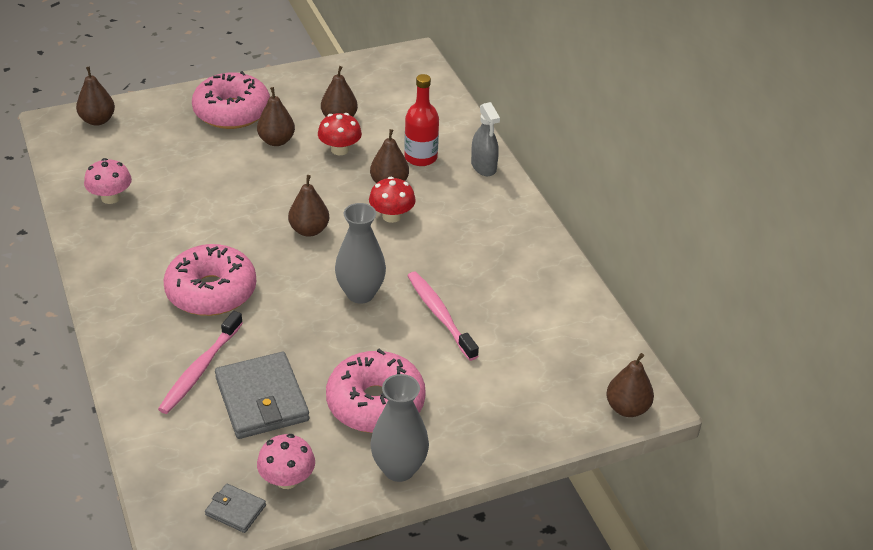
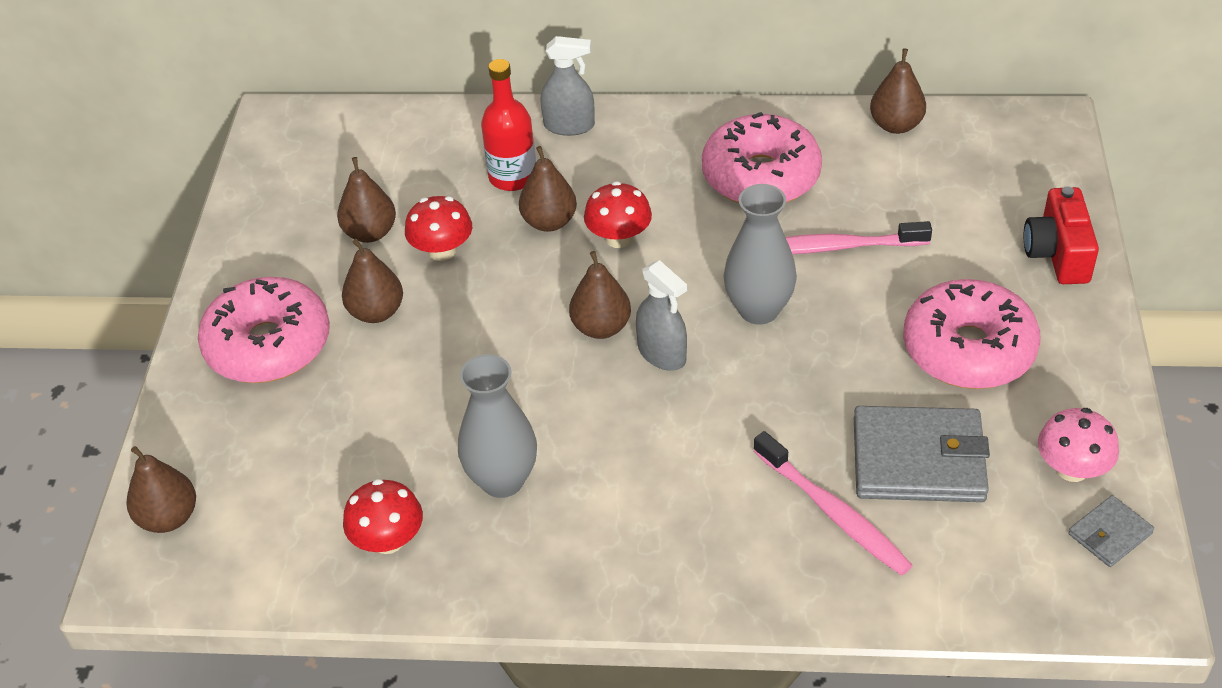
camera: 60 degrees left, 5 degrees up
(110, 197) = (388, 540): pink mushroom -> red mushroom
(211, 291) = (677, 464): pink donut -> pink donut (761, 176)
(299, 261) = (662, 354): none -> grey spray bottle
(399, 469) = (1087, 358): grey vase -> grey vase (502, 480)
(500, 432) = (1058, 254): none -> red camera
(627, 408) = (1055, 143): brown pear -> brown pear (896, 125)

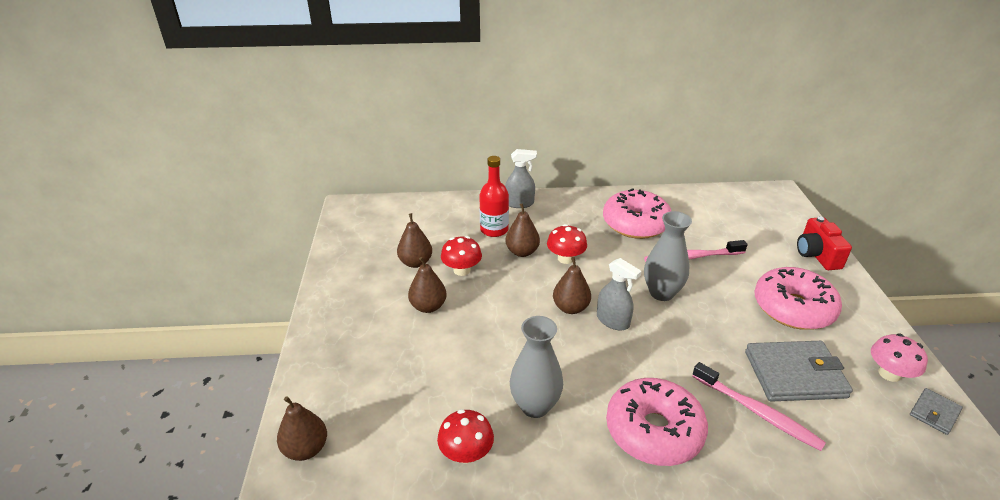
camera: 10 degrees left, 10 degrees down
(268, 345) = (362, 330): pink donut -> pink donut (653, 431)
(896, 125) = (699, 196): brown pear -> none

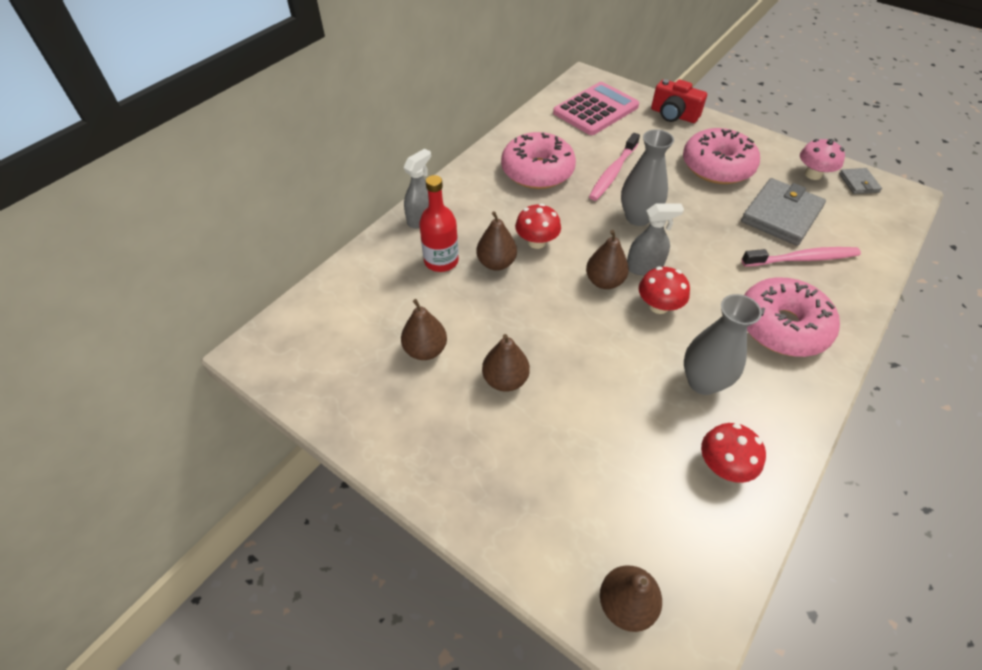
camera: 50 degrees left, 15 degrees up
(462, 270) = (476, 321): red mushroom -> red mushroom (658, 306)
(749, 215) = (596, 110): none -> pink calculator

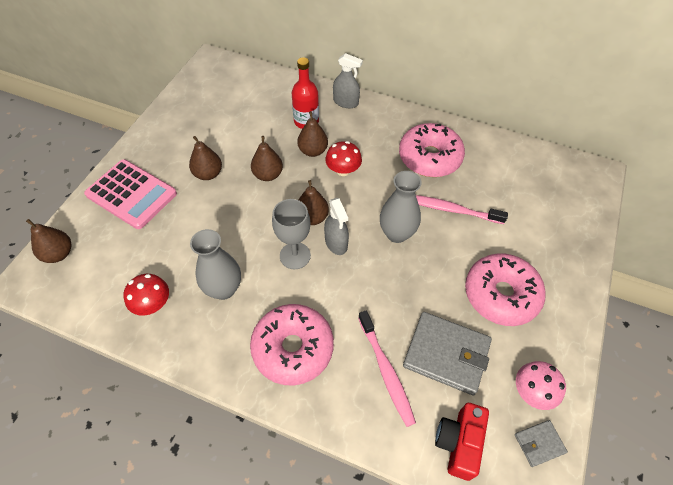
camera: 75 degrees right, 5 degrees up
(425, 350) = (226, 131): brown pear -> brown pear (268, 175)
(596, 110) = (544, 187): pink calculator -> pink calculator (131, 194)
(658, 306) = (295, 255): red mushroom -> grey goblet
(673, 115) = (573, 252): red camera -> red camera (459, 443)

